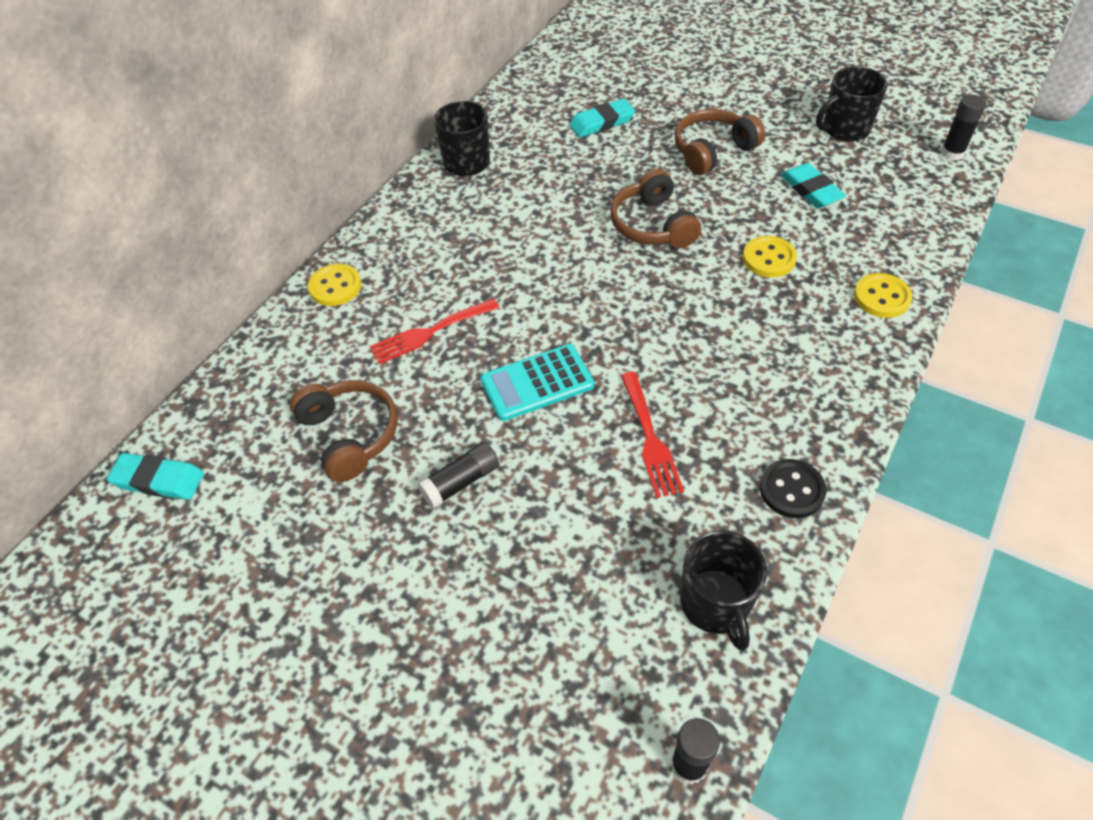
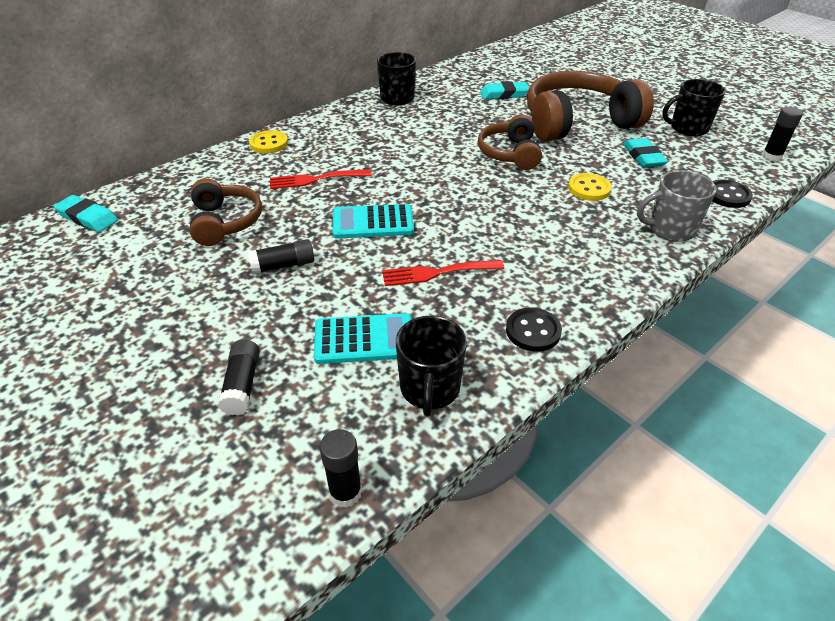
camera: 15 degrees right, 10 degrees down
(504, 667) = (242, 384): none -> black glue stick
(612, 560) = (364, 339): none -> turquoise calculator
(650, 438) = (437, 273): red fork -> red fork turned 75 degrees clockwise
(712, 151) = (577, 122): brown headphones -> brown headphones, size x1.78
(881, 297) = (670, 229): yellow button -> grey mug
(925, 228) = (728, 195): none -> black button

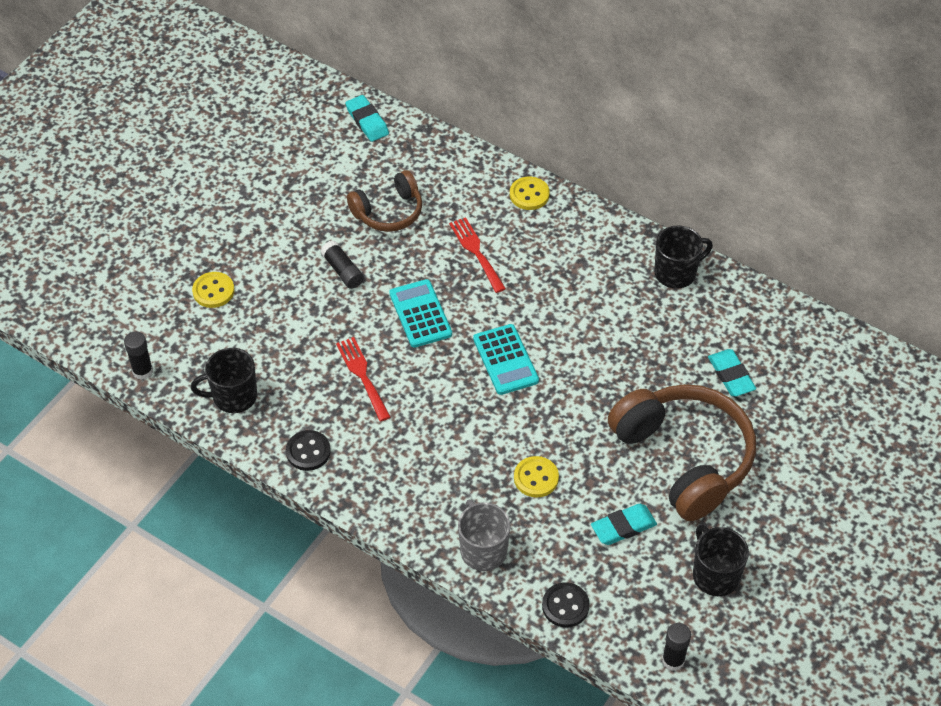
camera: 75 degrees right, 10 degrees up
(87, 217) = (367, 121): turquoise eraser -> turquoise eraser turned 45 degrees counterclockwise
(242, 384) = (213, 291): black glue stick -> yellow button
(364, 339) = (272, 346): turquoise calculator -> turquoise calculator (505, 360)
(510, 153) = (584, 400): brown headphones -> none

